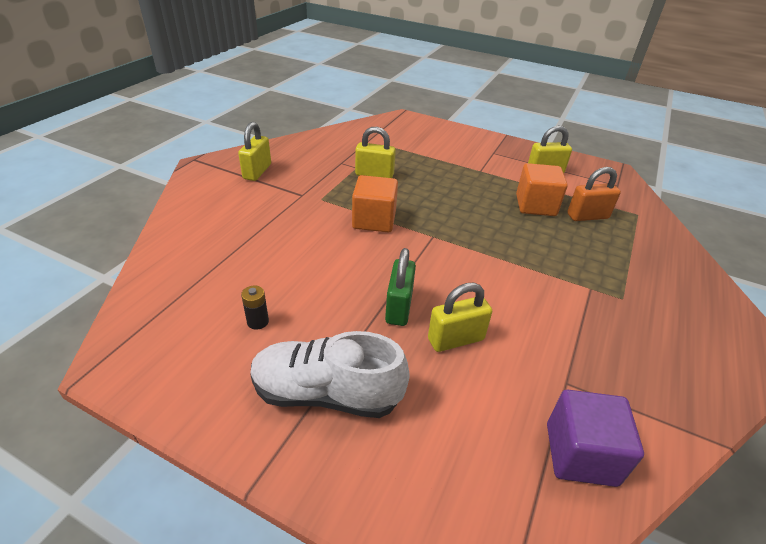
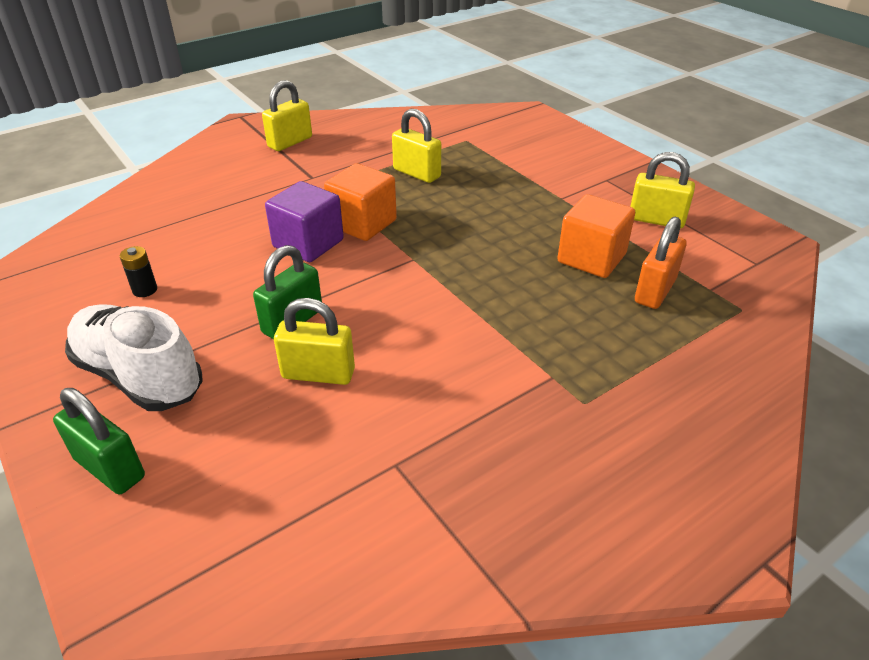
camera: 30 degrees right, 0 degrees up
(381, 478) = (110, 468): none -> green padlock
(580, 454) = (327, 538): purple cube -> purple cube (308, 243)
(587, 216) = (655, 291): orange padlock -> orange padlock turned 75 degrees counterclockwise

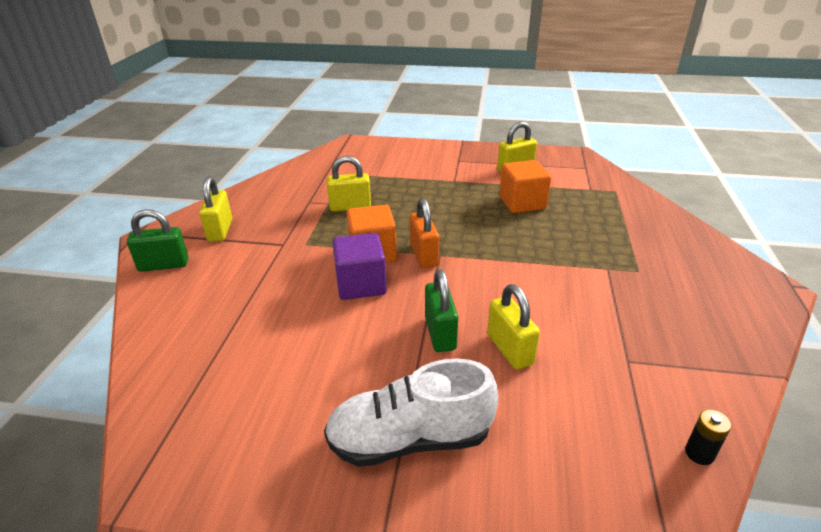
camera: 45 degrees left, 5 degrees down
(110, 468) = (504, 504): green padlock -> green padlock (164, 265)
(145, 290) = (300, 387): black battery -> black battery (699, 453)
(318, 374) = (510, 349): yellow padlock -> yellow padlock turned 75 degrees counterclockwise
(655, 291) = (573, 202): orange padlock -> orange padlock (423, 255)

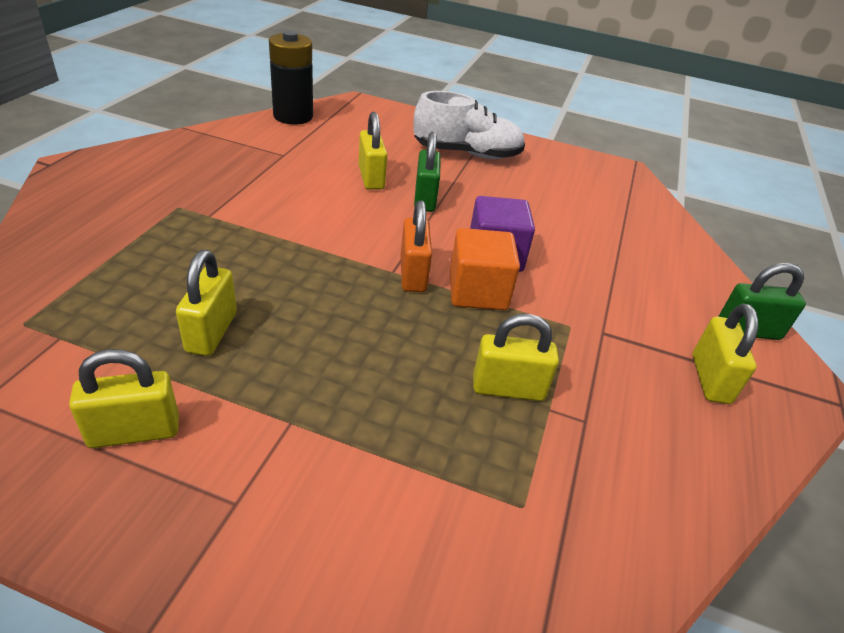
camera: 175 degrees left, 5 degrees up
(522, 203) = (212, 332): orange cube -> yellow padlock
(699, 453) = (293, 116): black battery -> black battery, size x2.32

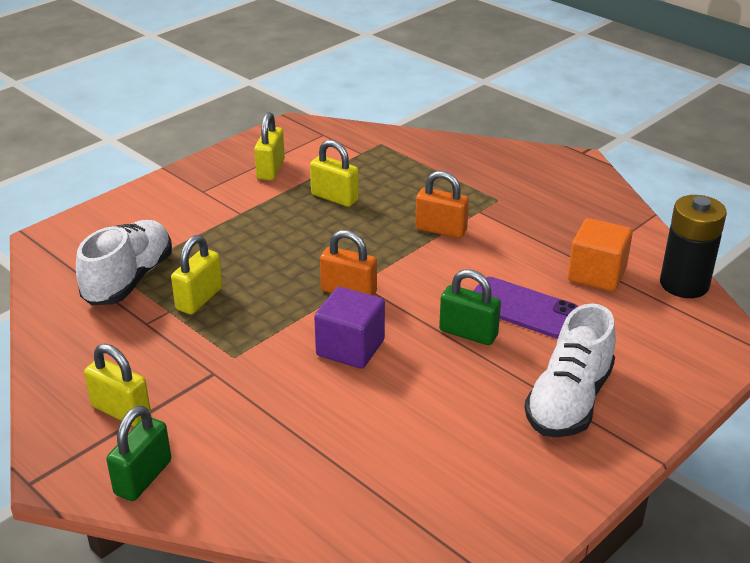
camera: 120 degrees right, 5 degrees down
(261, 234) = (441, 230): none -> orange padlock
(371, 178) = (522, 308): yellow padlock -> purple phone
(478, 291) = (306, 320): orange cube -> orange cube (597, 274)
(525, 484) = (129, 279): none -> white shoe

